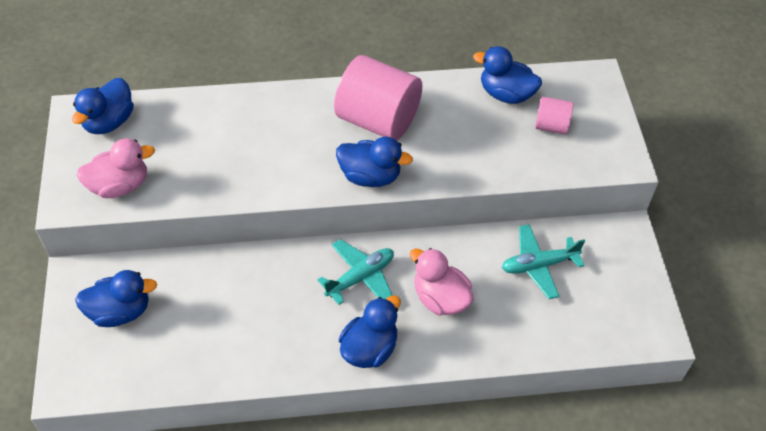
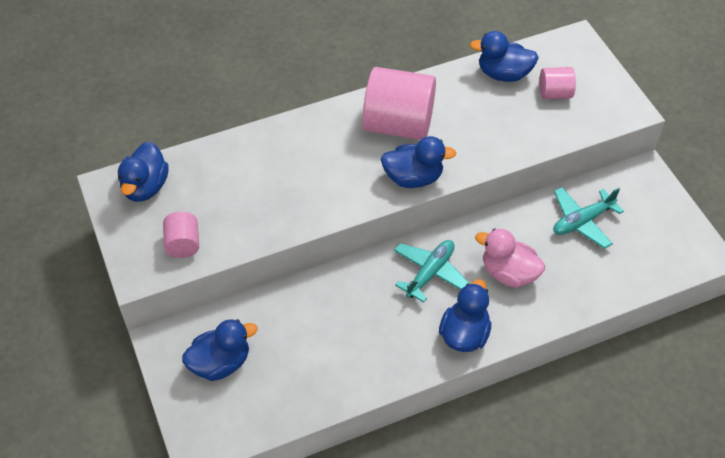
camera: 15 degrees left, 0 degrees up
(120, 185) = (183, 244): pink duck -> pink cylinder

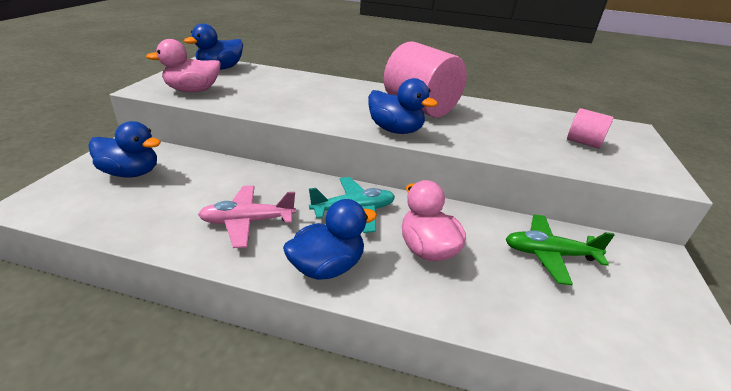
camera: 35 degrees right, 20 degrees down
(183, 244) = (193, 90): pink cylinder -> pink duck
(373, 338) = (248, 222): none -> pink plane
(503, 74) = (541, 119): blue duck -> none
(582, 221) = (549, 254): turquoise plane -> green plane

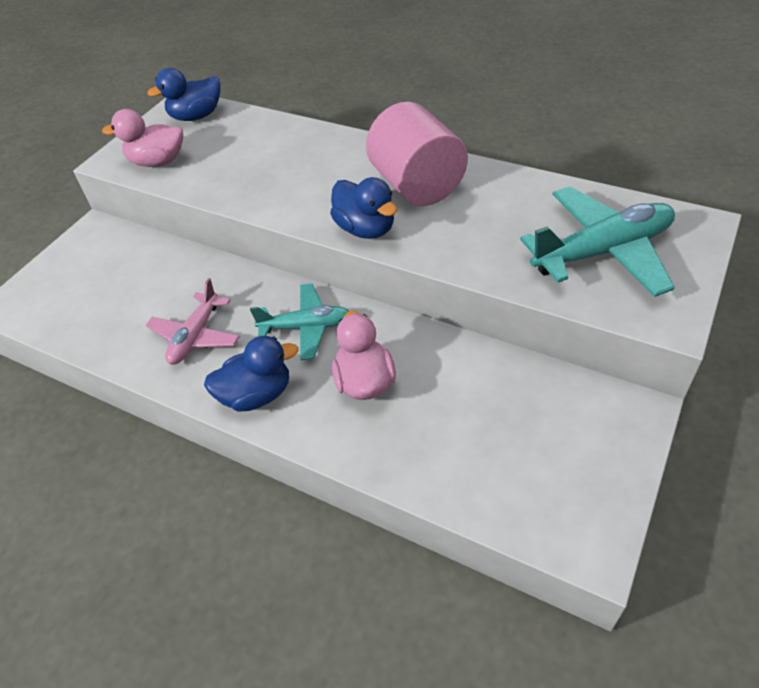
camera: 20 degrees right, 15 degrees up
(131, 173) = (96, 267): blue duck -> none
(248, 222) = (196, 336): pink plane -> pink plane turned 75 degrees counterclockwise
(549, 254) = (498, 398): green plane -> none
(583, 142) = (602, 252): pink cylinder -> turquoise plane

